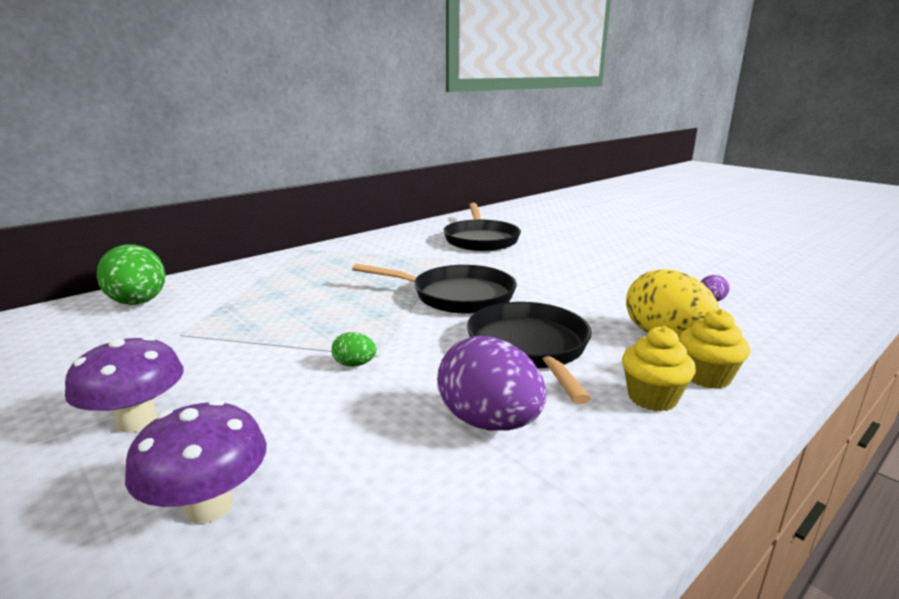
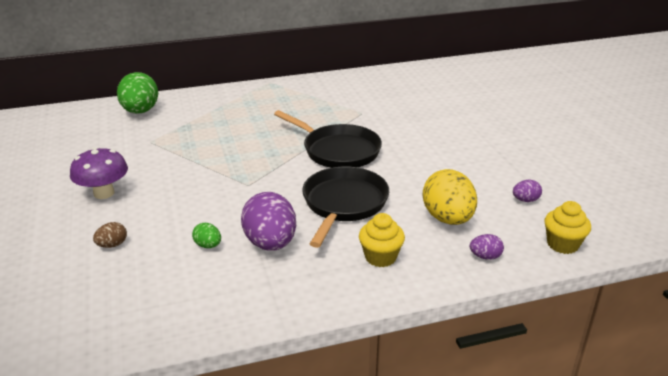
camera: 25 degrees right, 10 degrees up
(209, 506) = (112, 245): purple mushroom -> brown egg
(354, 364) = (229, 188): green egg -> green egg (208, 245)
(480, 239) = (411, 98): black pan -> none
(706, 377) = (434, 254): yellow cupcake -> yellow cupcake (562, 244)
(759, 364) = (485, 256): none -> purple egg

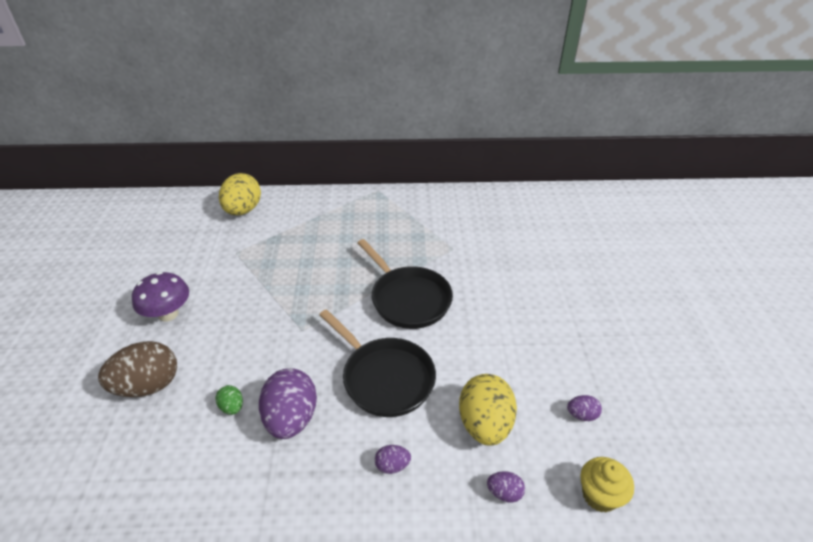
camera: 15 degrees right, 10 degrees up
(112, 245) = (148, 385): brown egg -> brown egg, size x2.17
(140, 111) = (243, 210): green egg -> yellow egg
(343, 204) = (384, 378): black pan -> black pan turned 105 degrees clockwise
(380, 257) = (392, 465): yellow cupcake -> purple egg

